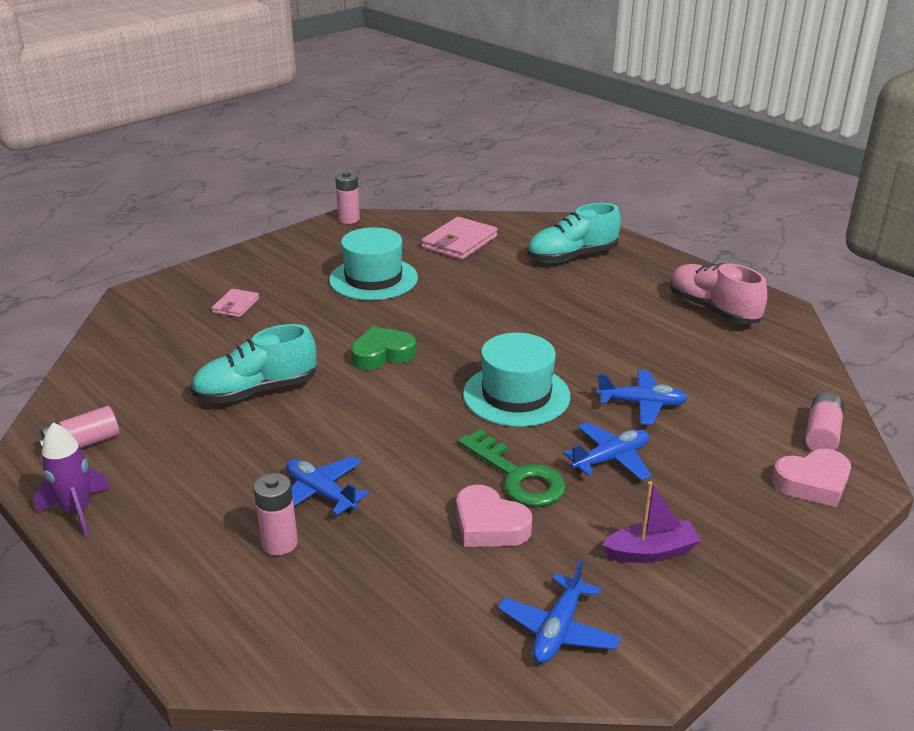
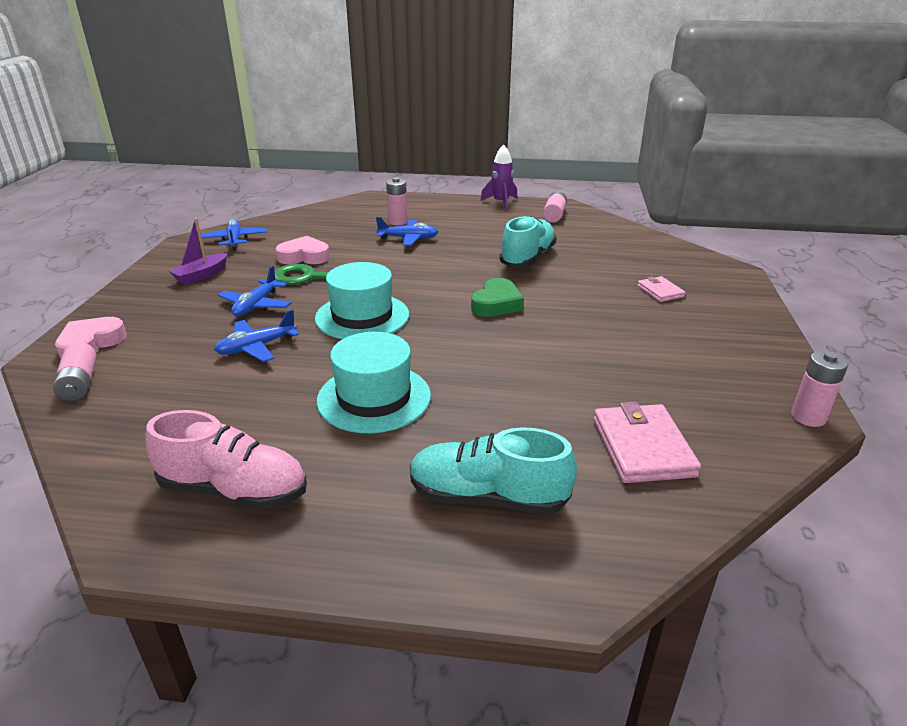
camera: 140 degrees right, 0 degrees up
(373, 279) = (624, 357): turquoise hat -> turquoise hat (374, 398)
(572, 256) = (488, 497): turquoise shoe -> turquoise shoe turned 105 degrees counterclockwise

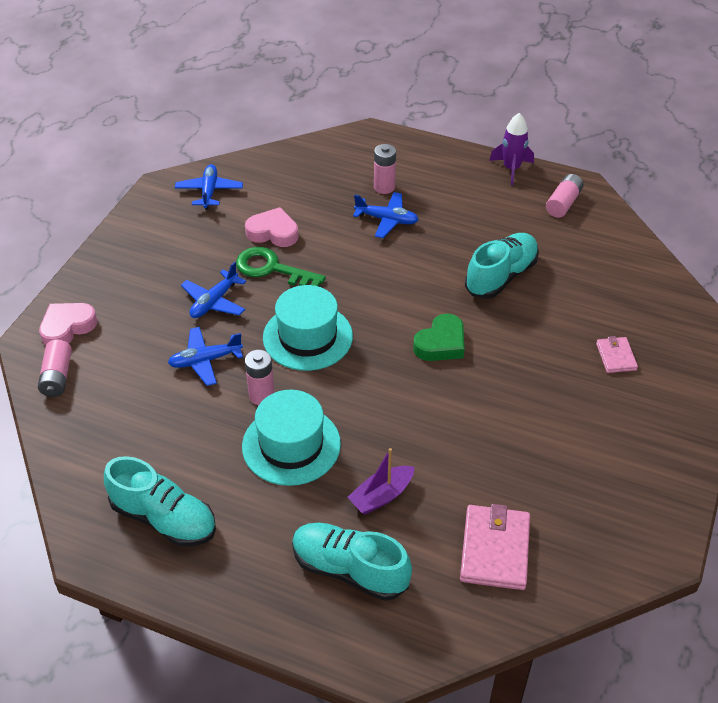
camera: 15 degrees right, 15 degrees up
(201, 275) = (170, 246): purple boat -> purple boat (381, 496)
(234, 490) = (164, 518): pink shoe -> turquoise shoe
(808, 417) = (660, 550): pink battery -> pink battery (262, 395)

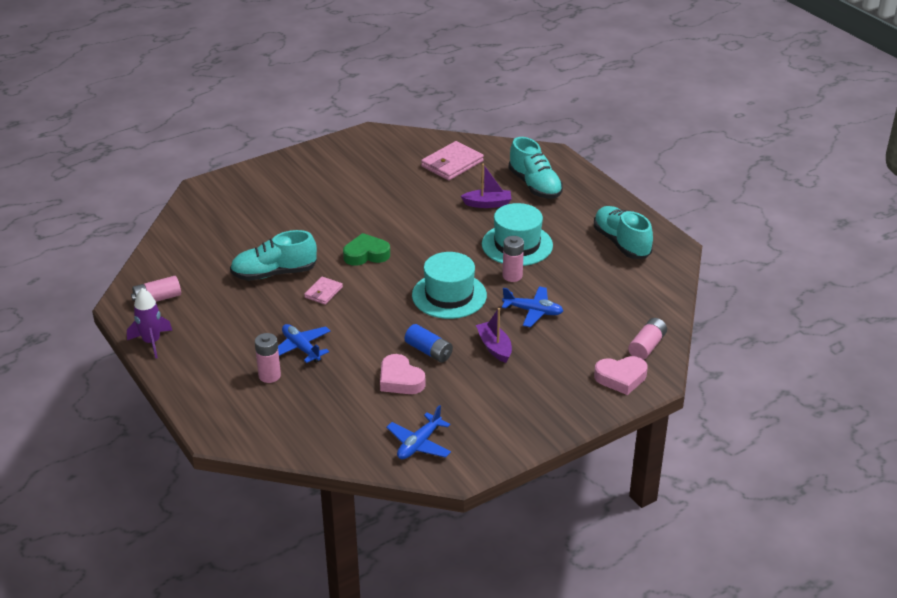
camera: 145 degrees left, 10 degrees down
(214, 302) = (494, 347): blue plane -> purple boat
(272, 269) = (429, 351): green key -> blue battery
(616, 356) = (271, 204): pink wallet -> pink wallet (323, 292)

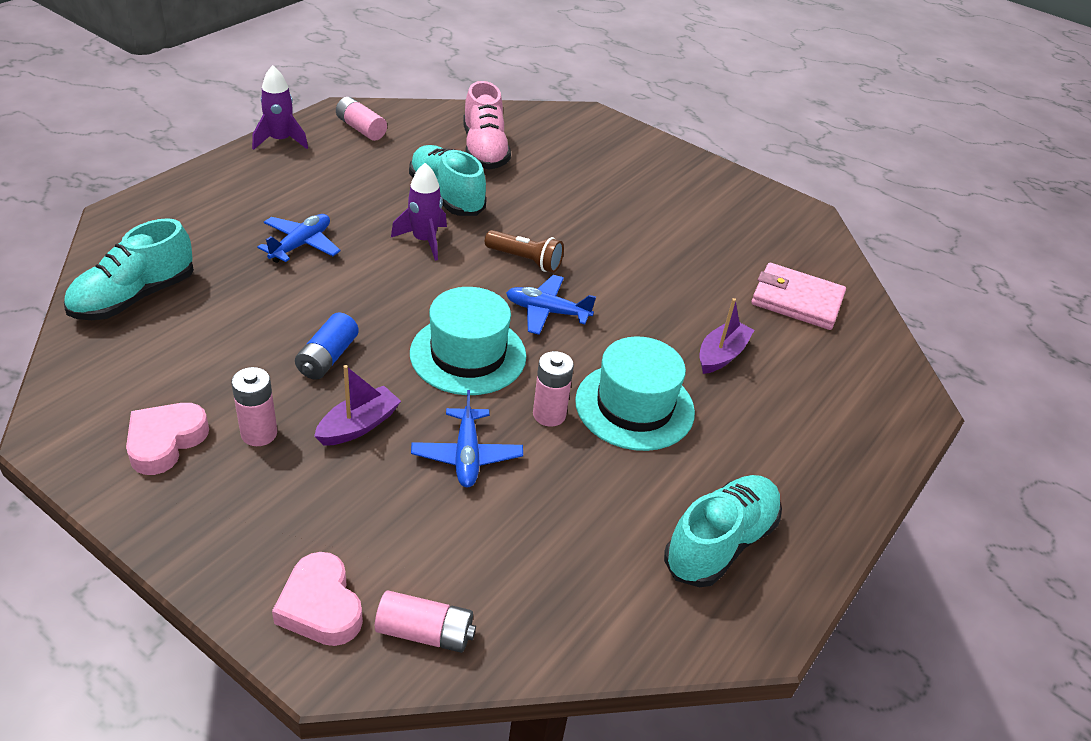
camera: 65 degrees right, 5 degrees up
(223, 245) = (484, 150): none -> pink shoe
(269, 376) = (238, 231): pink battery -> pink battery (259, 433)
(323, 292) = (424, 240): pink wallet -> purple rocket
(366, 254) = (525, 260): green heart -> brown flashlight
(400, 380) = (255, 342): pink heart -> pink heart (165, 441)
(419, 444) = (114, 385): blue plane -> blue plane (547, 311)
(487, 204) = (721, 355): purple boat -> purple boat turned 120 degrees counterclockwise
(535, 185) = (810, 400): turquoise shoe -> turquoise shoe (134, 297)

